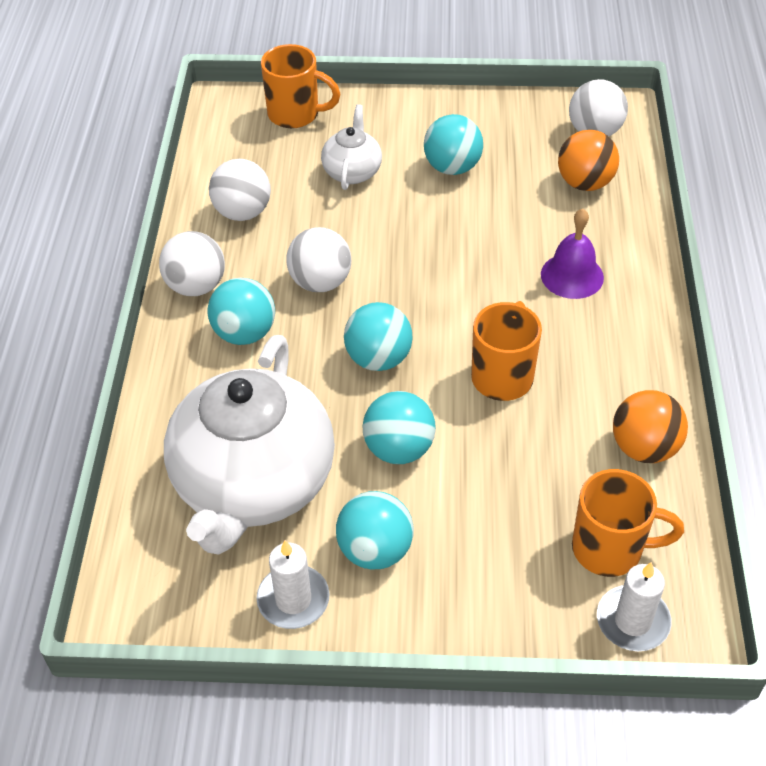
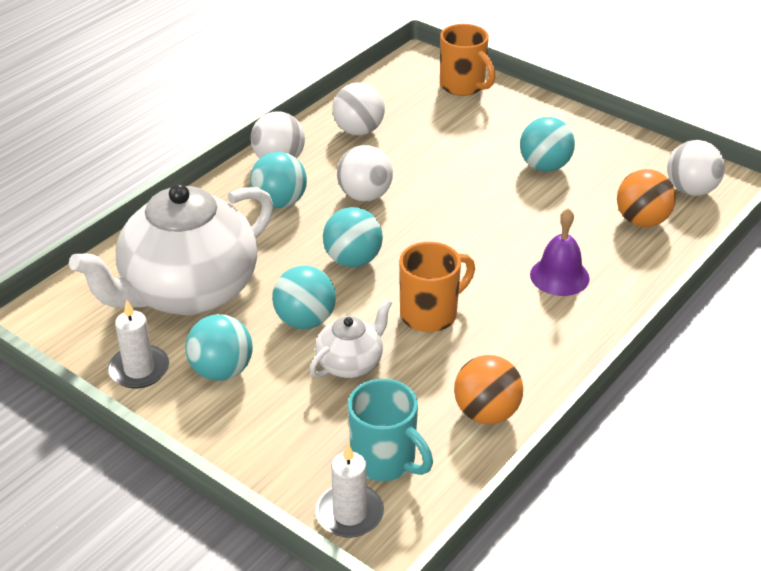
camera: 35 degrees right, 10 degrees down
(352, 171) = (465, 138): white teapot -> white teapot (350, 363)
(610, 549) = (385, 461): orange mug -> turquoise mug

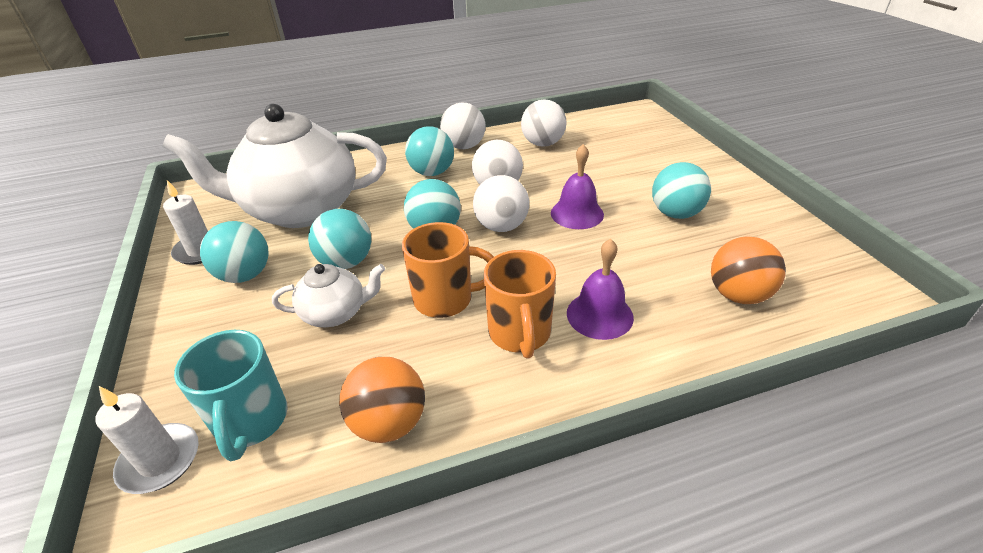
camera: 35 degrees right, 0 degrees up
(463, 86) = (658, 137): orange mug -> orange mug (520, 334)
(463, 196) = (577, 213): none -> purple bell
(691, 190) = (822, 285): white ball -> white ball (501, 226)

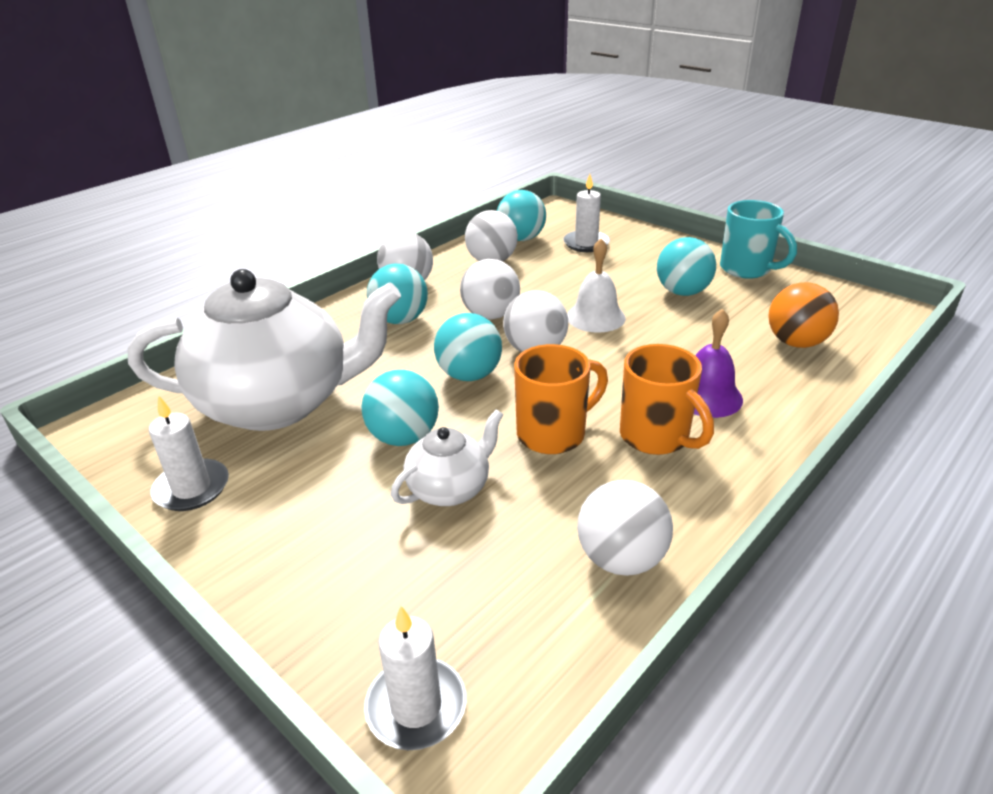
camera: 30 degrees left, 5 degrees down
(245, 275) = (290, 493): turquoise ball -> turquoise ball (521, 239)
(251, 422) = (478, 623): turquoise mug -> turquoise mug (747, 269)
(300, 210) = (278, 403): white teapot -> white teapot turned 150 degrees counterclockwise
(389, 423) = (621, 559): orange ball -> white ball
(577, 213) = (596, 317): purple bell -> white bell
(634, 148) = (586, 243): none -> white candle

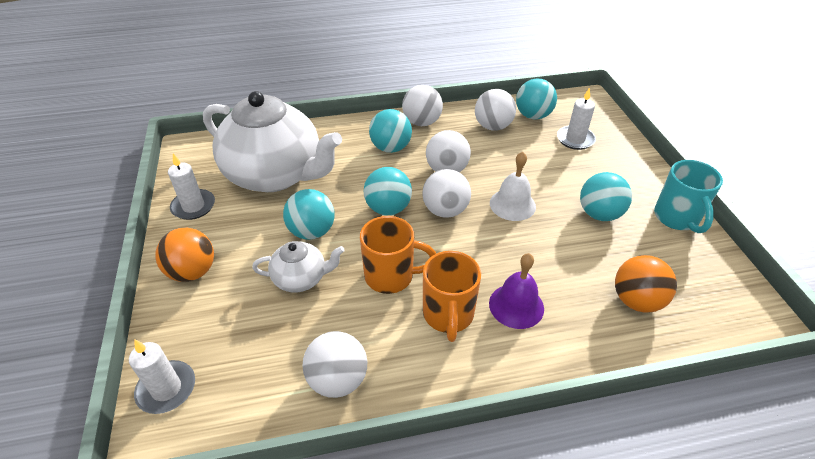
camera: 35 degrees right, 10 degrees up
(285, 558) = (192, 272): none -> orange ball

